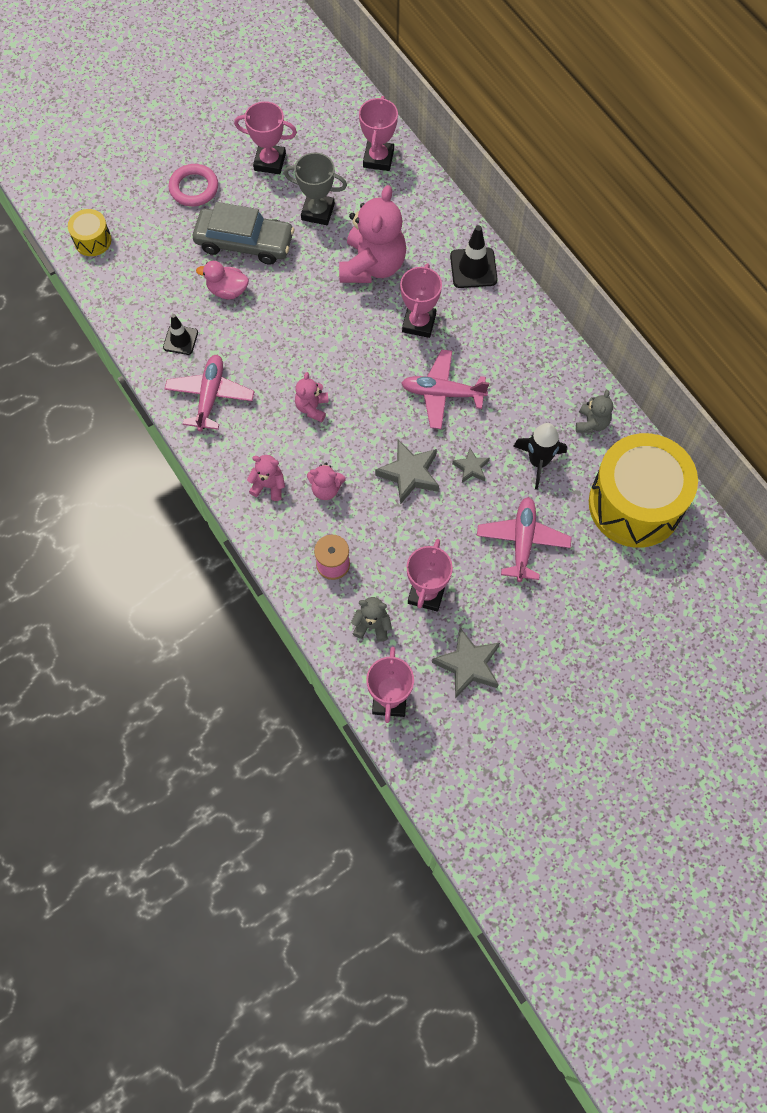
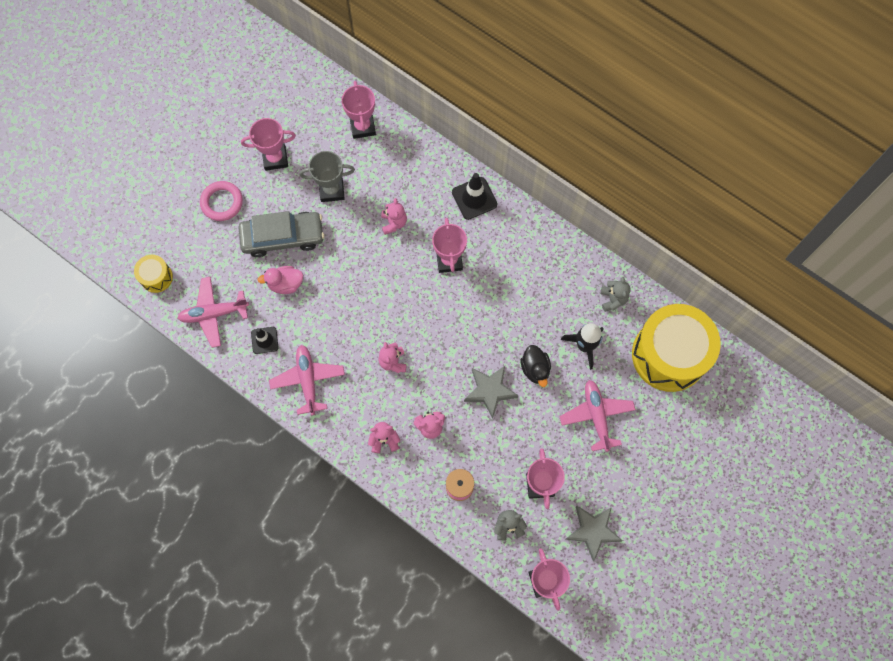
camera: 20 degrees left, 5 degrees up
(372, 265) = (394, 223): pink teddy bear -> pink teddy bear, size x0.48
(442, 393) = (490, 314): pink plane -> pink plane (214, 313)
(471, 468) = (535, 369): grey star -> black duck

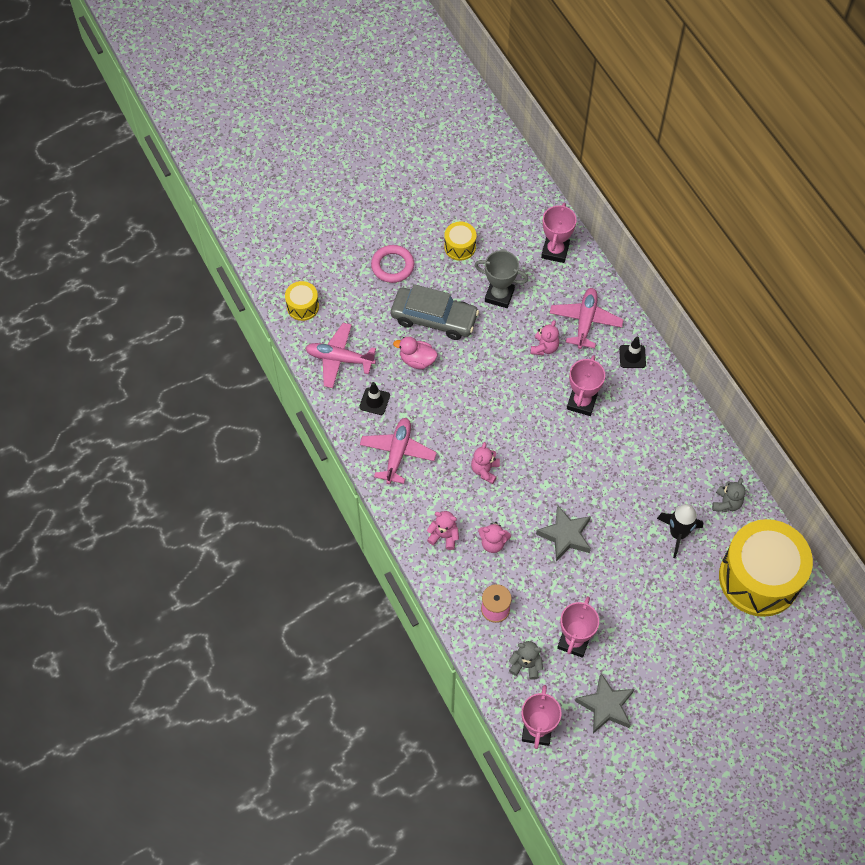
camera: 25 degrees right, 10 degrees down
(275, 158) = (460, 247): pink trophy -> yellow drum
(474, 198) = (632, 356): black traffic cone -> black traffic cone, size x0.66
(535, 369) = (619, 534): black duck -> none
(596, 416) = (659, 603): pink plane -> pink plane (585, 321)

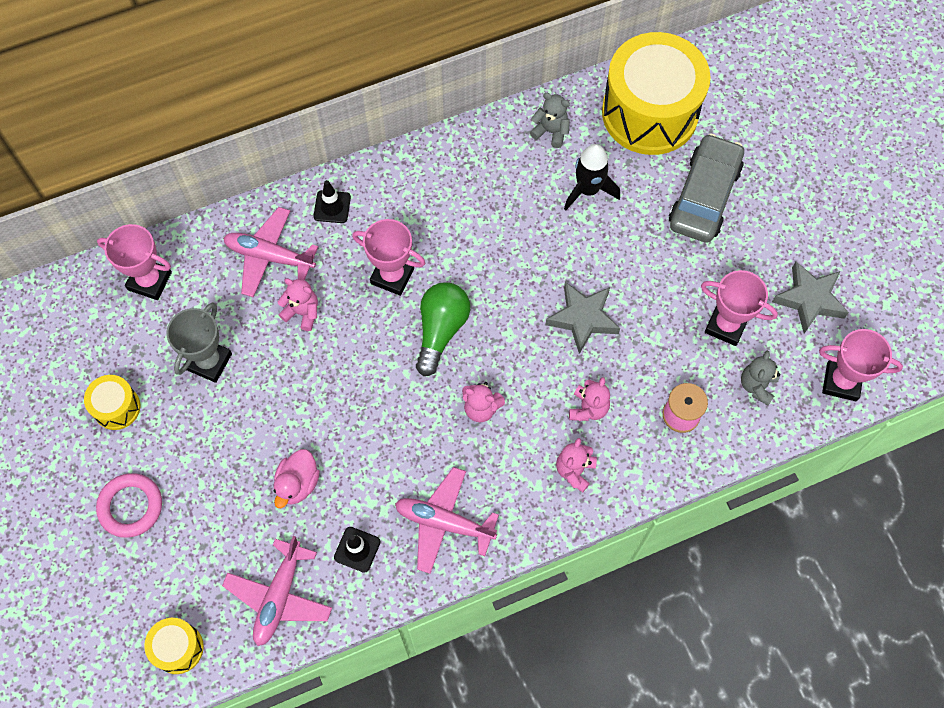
camera: 85 degrees left, 5 degrees up
(434, 318) = (232, 454): grey car -> grey car (704, 196)
(542, 438) = (441, 330): none -> green light bulb

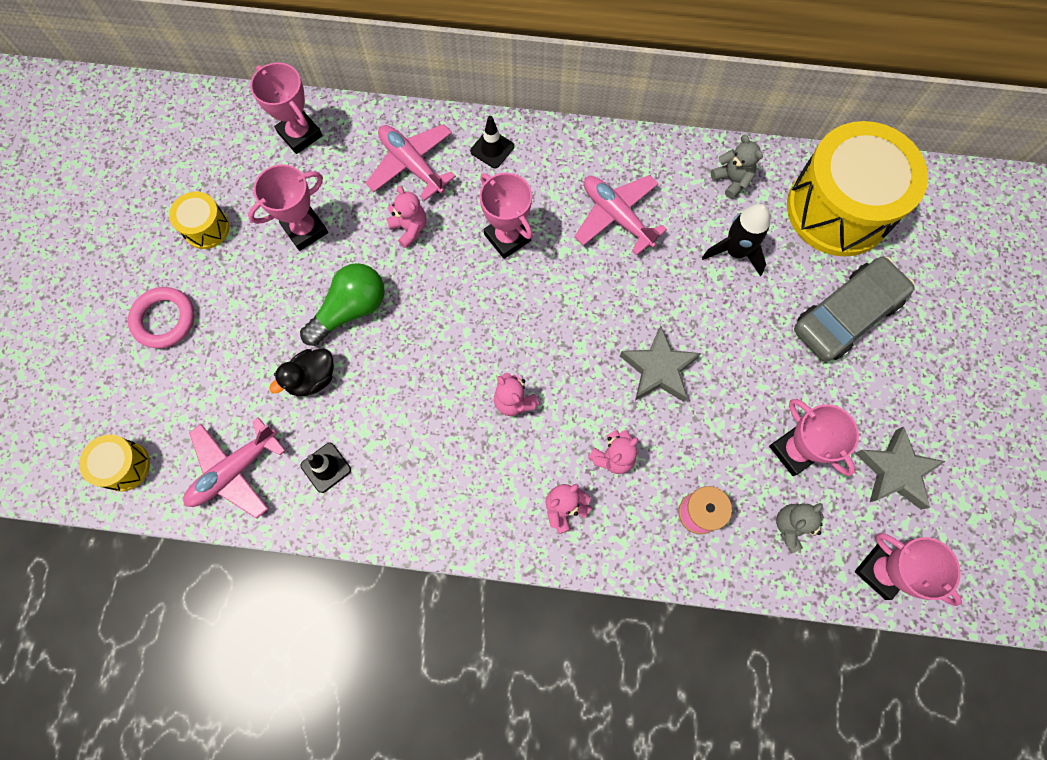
camera: 30 degrees right, 5 degrees up
(209, 362) = (305, 229): grey trophy -> pink trophy
(297, 484) = (312, 378): pink duck -> black duck
(441, 330) = (520, 309): green light bulb -> green light bulb (350, 310)
(444, 523) = (416, 488): pink plane -> pink plane (617, 216)

